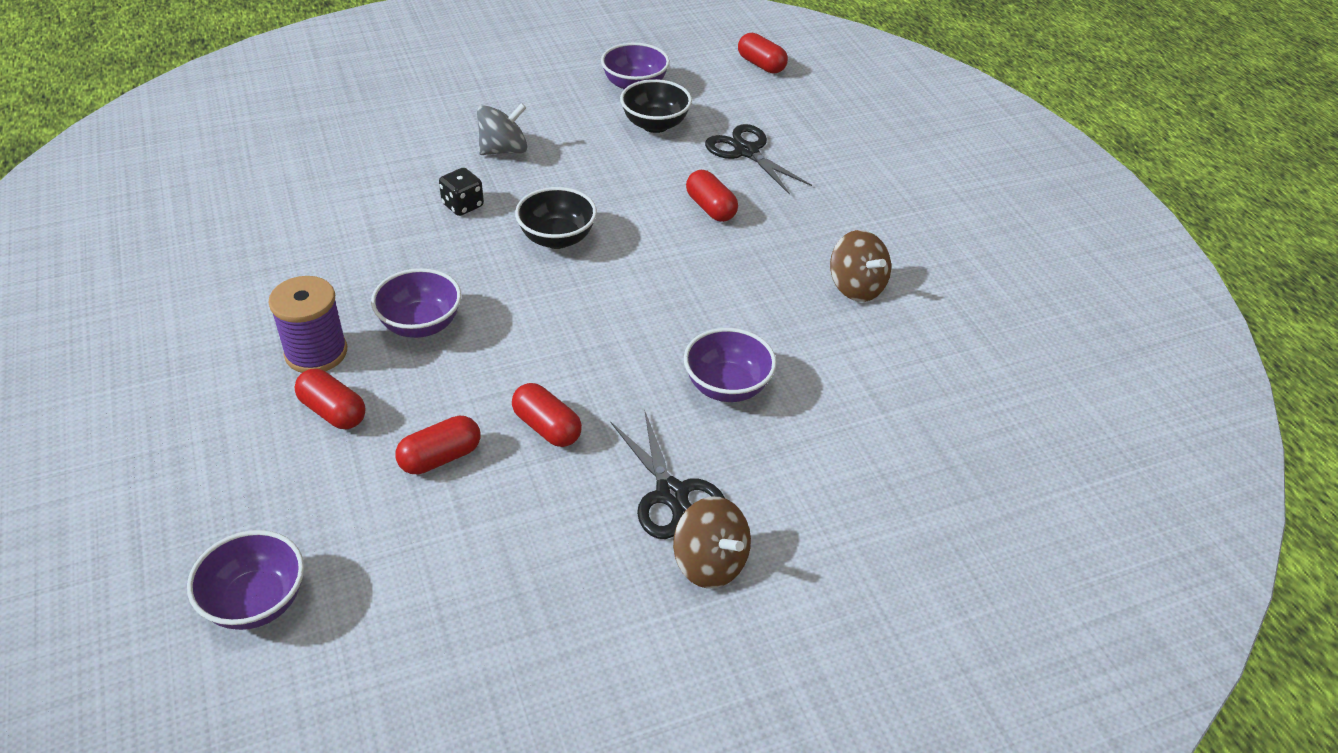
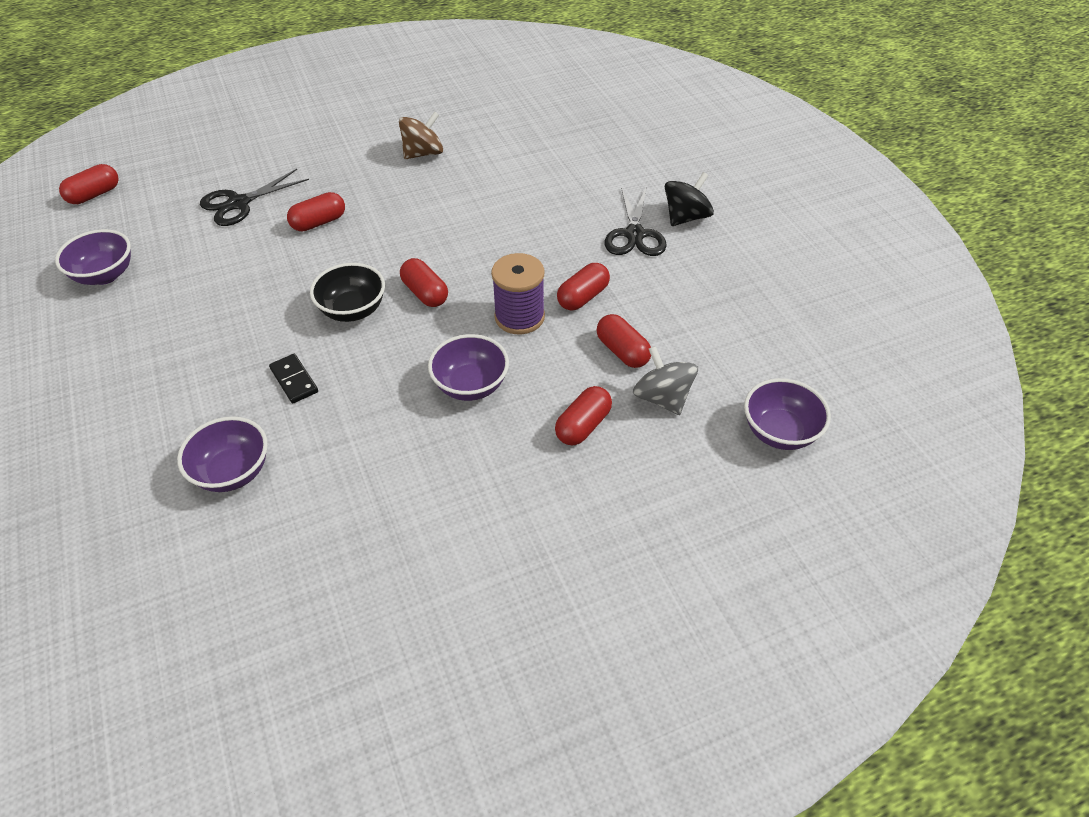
camera: 90 degrees left, 5 degrees up
(316, 353) = (511, 453): purple spool -> purple spool (519, 317)
(463, 205) = (294, 380): black dice -> black domino
(504, 150) = (201, 361): grey spinning top -> grey spinning top (662, 398)
(576, 290) = (425, 293): none -> red capsule
(655, 125) = (181, 258): black bowl -> none
(671, 494) = (634, 234): black scissors -> black scissors turned 120 degrees clockwise
(710, 563) = (686, 217): brown spinning top -> black spinning top
(727, 387) = (531, 212): purple bowl -> purple bowl (233, 472)

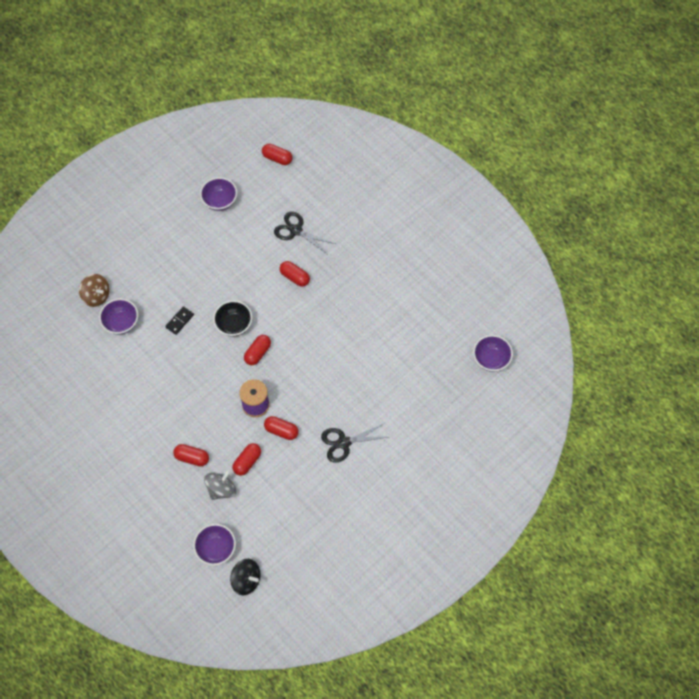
camera: 70 degrees right, 15 degrees up
(423, 153) = (377, 302): brown spinning top -> brown spinning top (96, 296)
(471, 385) = (201, 399): purple bowl -> purple bowl (491, 359)
(686, 217) = (370, 467): black spinning top -> black spinning top (246, 580)

